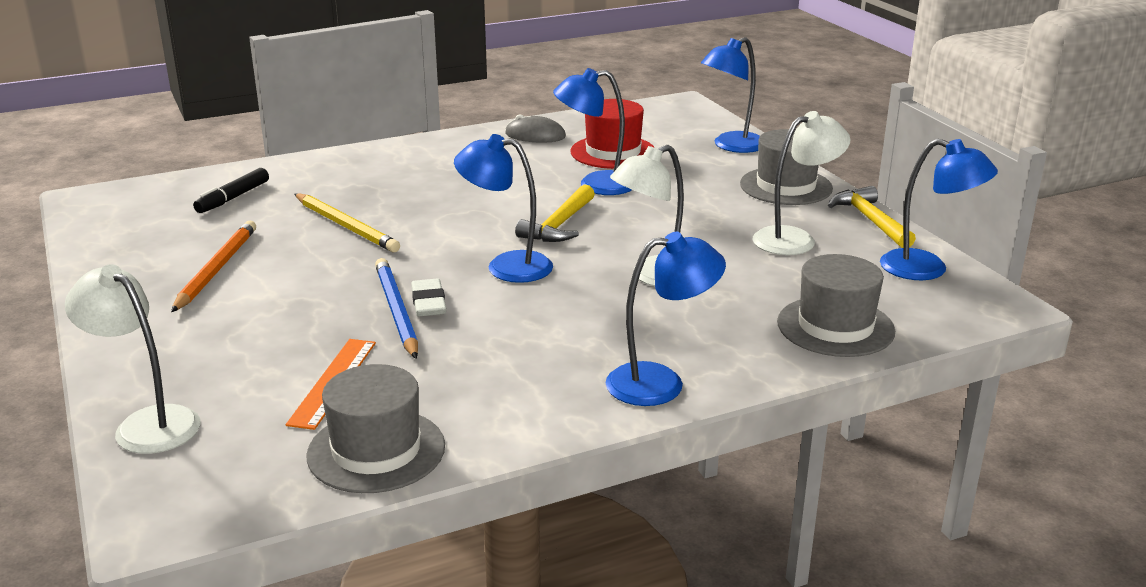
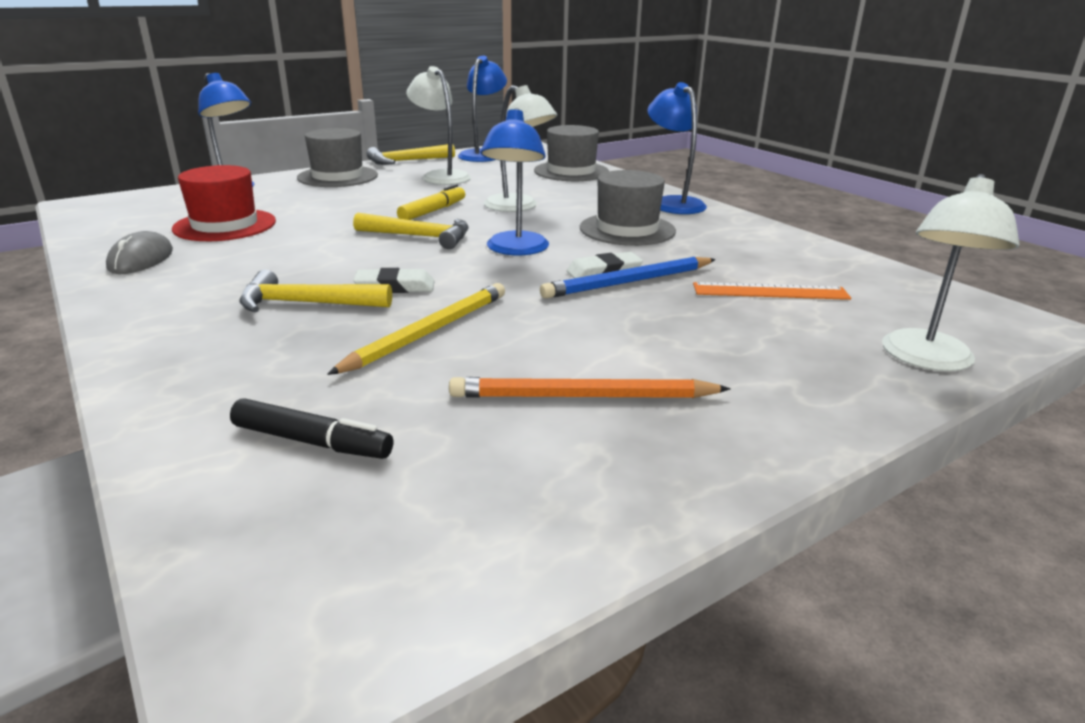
camera: 100 degrees left, 0 degrees up
(376, 450) = (839, 266): grey hat -> grey hat (627, 229)
(420, 188) = (306, 304): none -> yellow hammer
(438, 215) = (395, 287): none -> white eraser
(595, 185) = (318, 228): blue lamp -> none
(643, 232) = (433, 211): none -> yellow marker

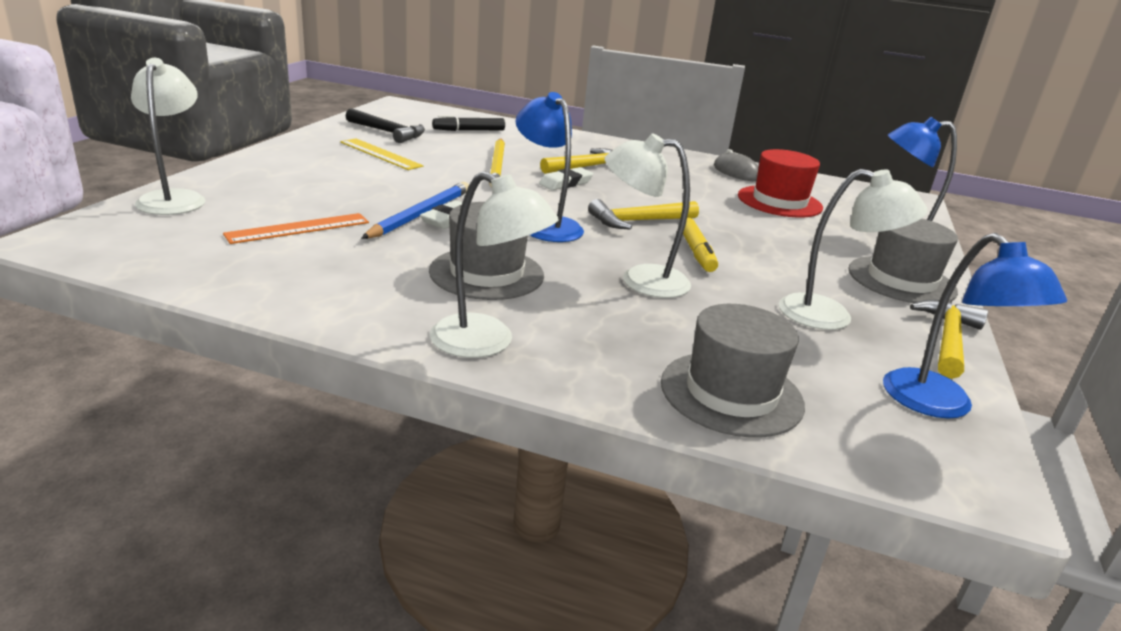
camera: 140 degrees right, 0 degrees up
(498, 473) = (388, 132): none -> black hammer
(583, 397) = (380, 154): orange pencil -> yellow ruler
(672, 203) = (486, 343): blue lamp -> white lamp

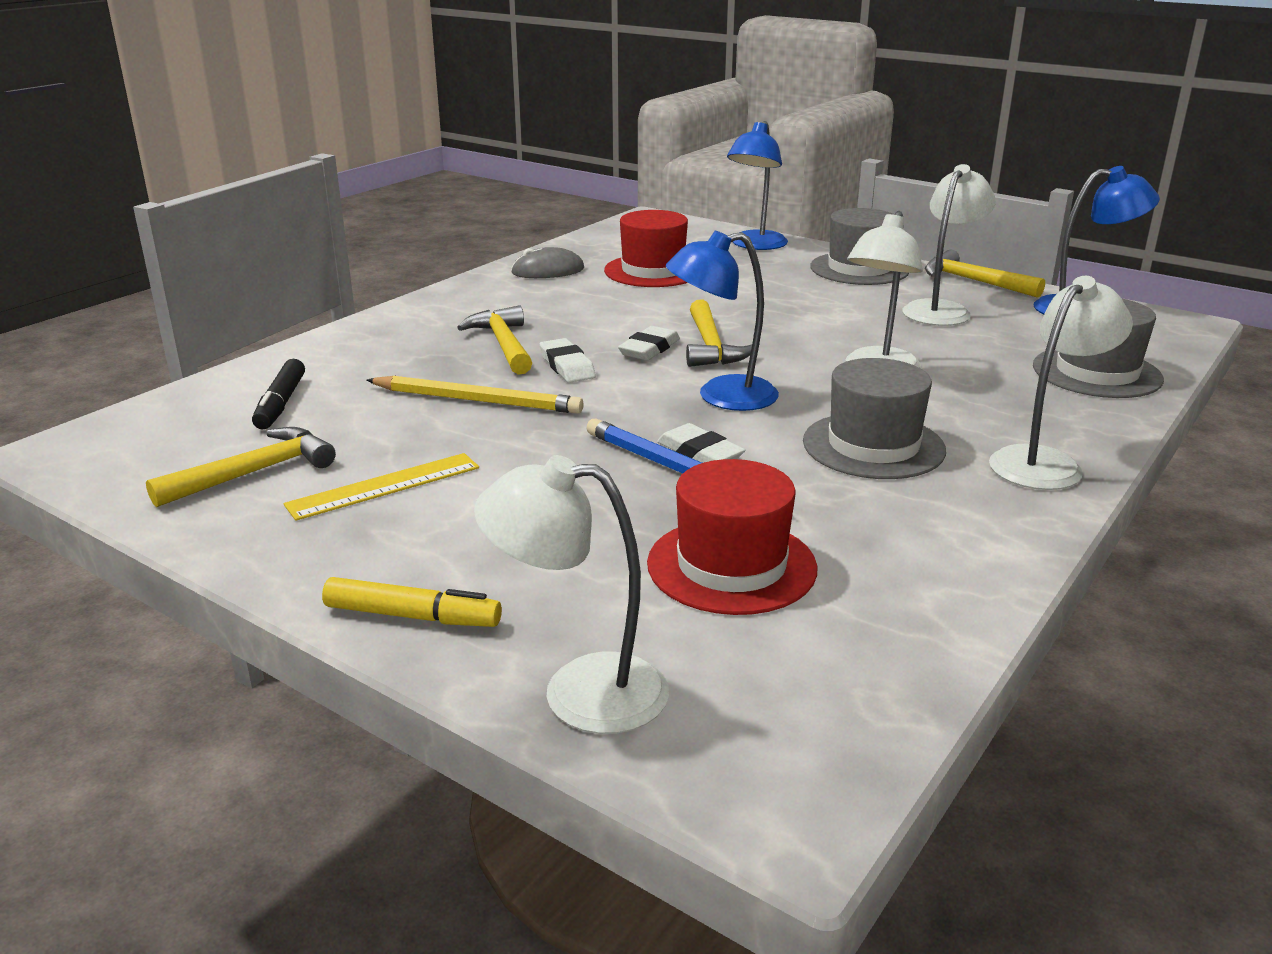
camera: 70 degrees left, 0 degrees up
(298, 228) = (731, 565): orange ruler -> red hat
(388, 132) = (254, 472): black hammer -> yellow hammer
(615, 203) = (649, 349): none -> white eraser
(696, 252) = (801, 334): yellow marker -> yellow marker (412, 616)

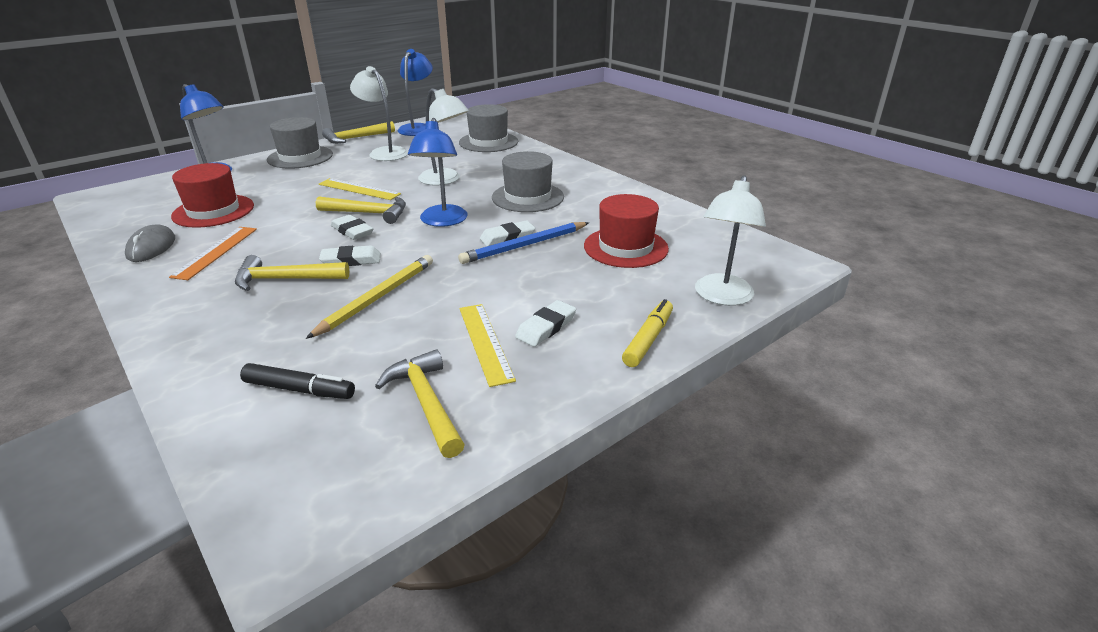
camera: 75 degrees left, 5 degrees up
(431, 524) = (546, 327): none -> white eraser
(552, 298) = (215, 252): none -> orange ruler
(785, 324) = (359, 189): none -> yellow ruler
(1045, 462) = (565, 170): white lamp -> none

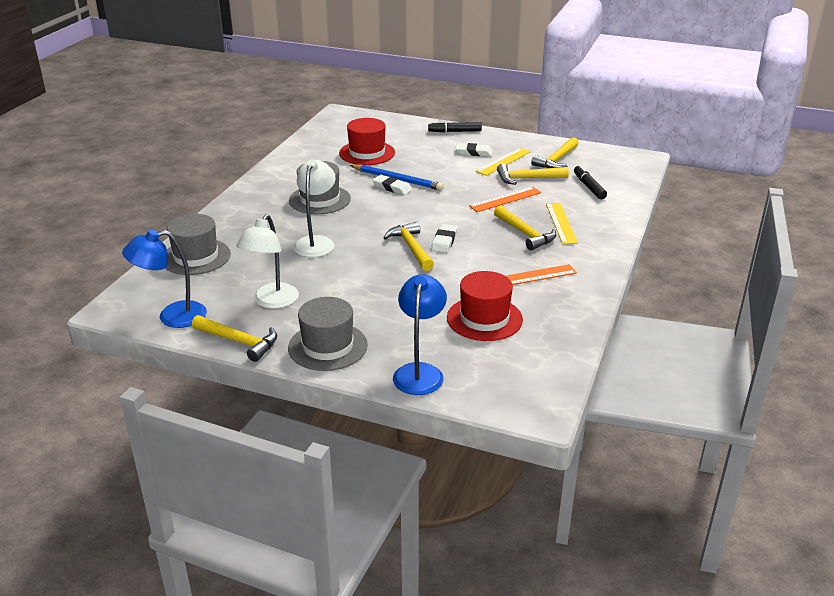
camera: 120 degrees left, 0 degrees up
(151, 247) = (560, 307): grey mouse -> none
(351, 260) = (479, 224): white eraser -> none
(359, 189) = (373, 272): yellow ruler -> yellow ruler (561, 223)
(377, 298) = (505, 199): yellow pencil -> orange ruler
(405, 340) = (527, 179): none -> yellow hammer
(442, 221) = (393, 216): blue lamp -> none
(648, 339) = (455, 131): yellow marker -> black marker
(721, 297) = (397, 123): white lamp -> none

